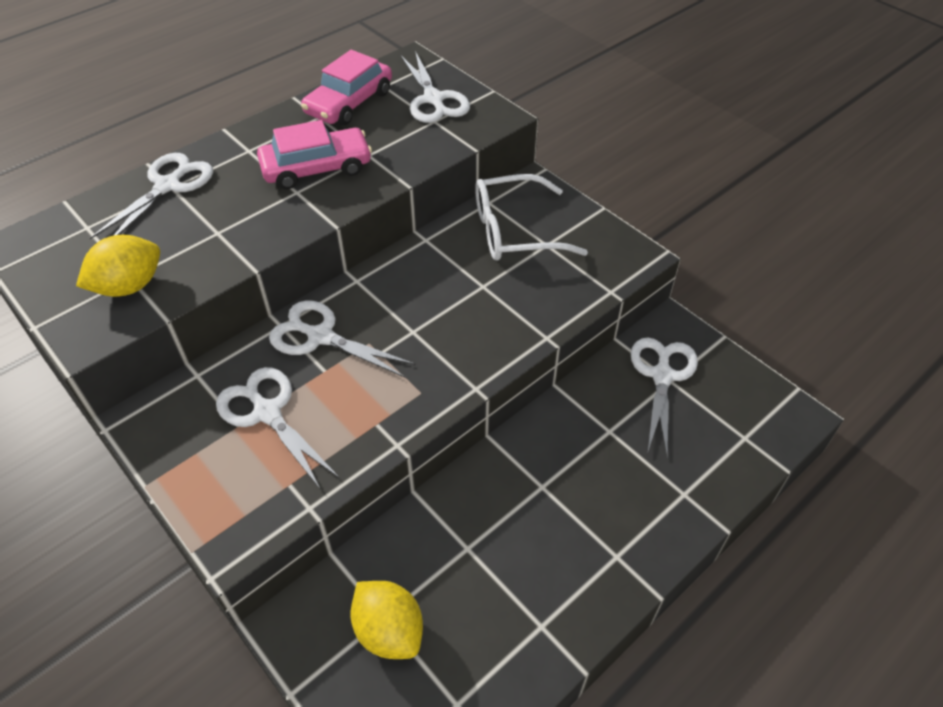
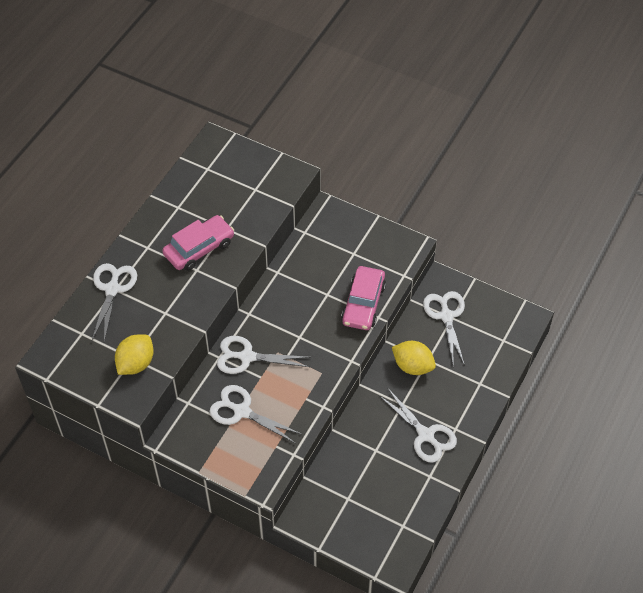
camera: 20 degrees left, 5 degrees up
(349, 102) = (191, 190): pink car -> pink car (363, 303)
(389, 630) = (353, 504): yellow lemon -> yellow lemon (412, 366)
(433, 99) = (246, 171): white scissors -> white scissors (425, 435)
(514, 231) = (330, 249): white glasses -> none

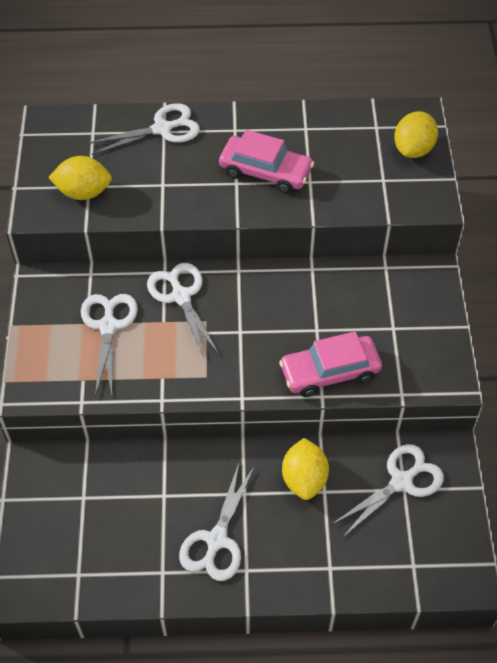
camera: 60 degrees right, 0 degrees up
(242, 160) = (413, 149): none -> yellow lemon

